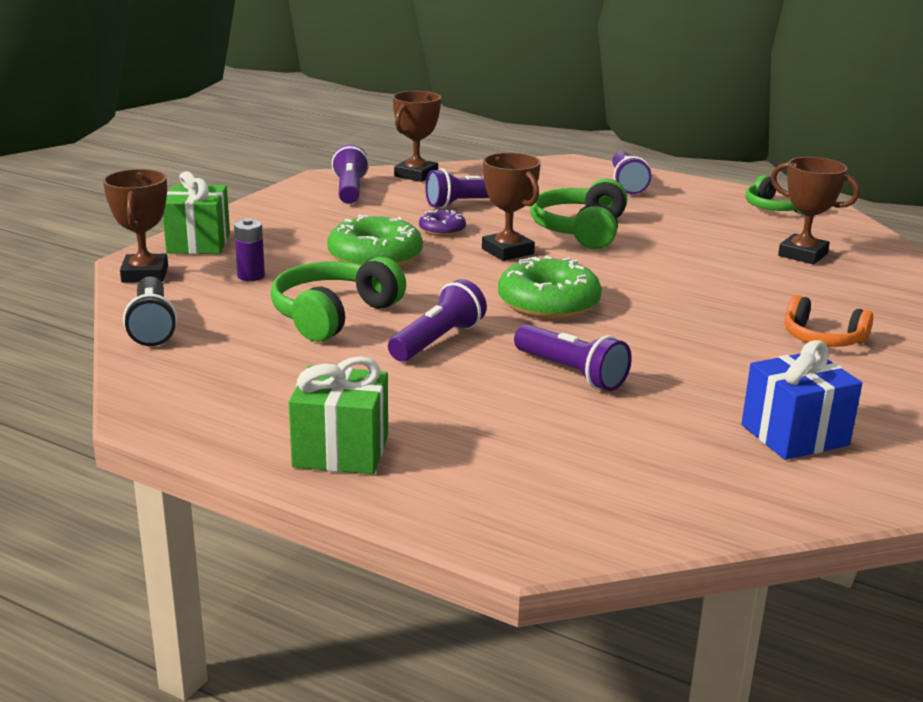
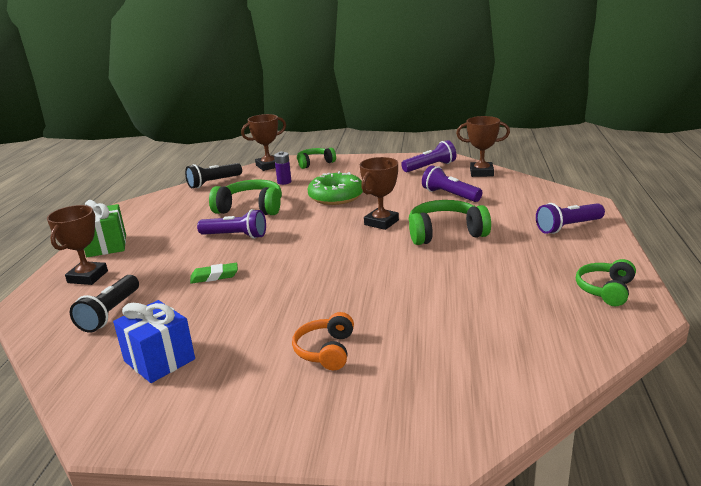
camera: 70 degrees right, 0 degrees up
(198, 243) = (315, 163): green gift -> green headphones
(442, 230) = (396, 200): purple donut -> none
(548, 303) = (310, 250): green donut -> none
(572, 373) = (214, 276): purple flashlight -> green eraser
(631, 463) = (110, 313): none -> black flashlight
(802, 255) = (502, 319): brown trophy -> brown trophy (88, 277)

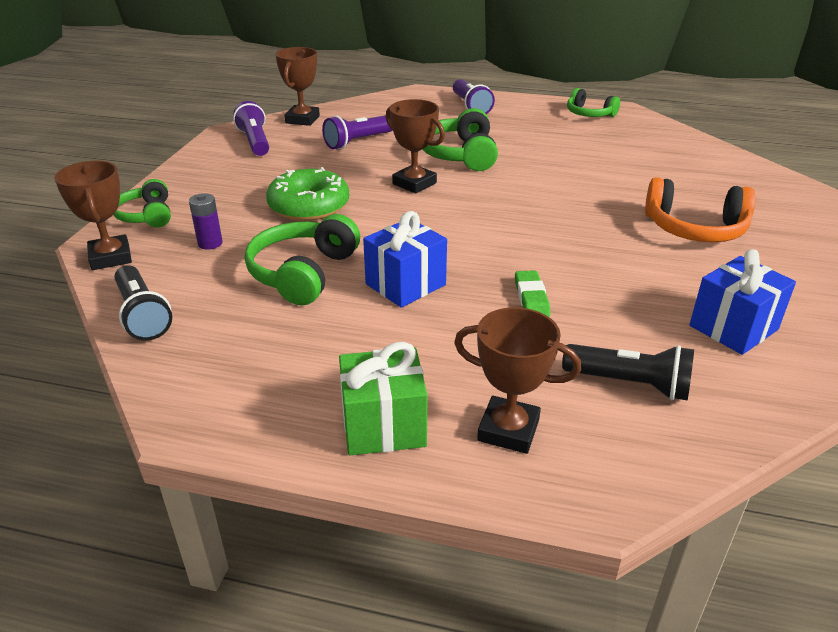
camera: 85 degrees left, 10 degrees up
(236, 236) = (405, 284): purple flashlight -> blue gift
(326, 351) = (695, 229): orange headphones -> orange headphones, size x1.55

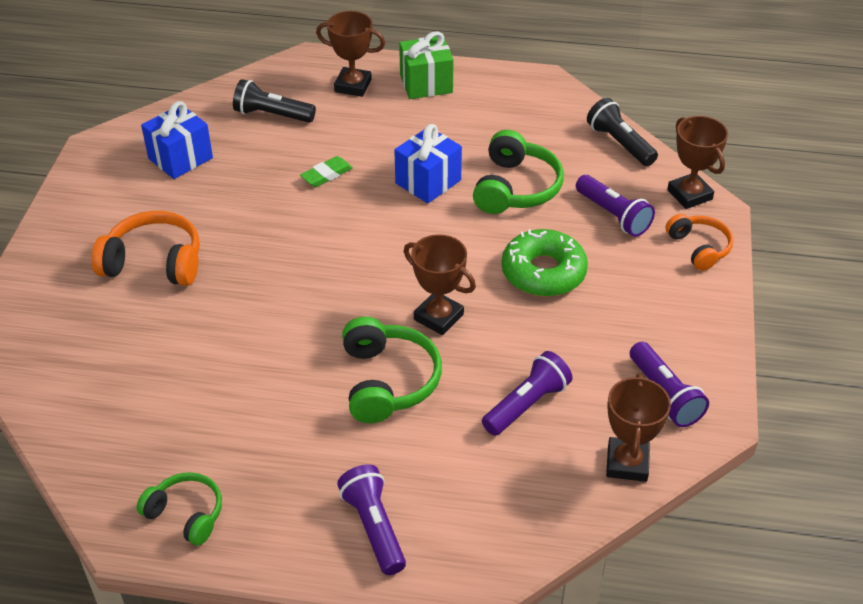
camera: 175 degrees right, 10 degrees up
(146, 215) = (699, 248): green headphones -> orange headphones
(210, 243) = (613, 215): purple battery -> purple flashlight
(531, 298) = (326, 175): green eraser -> green eraser turned 60 degrees clockwise

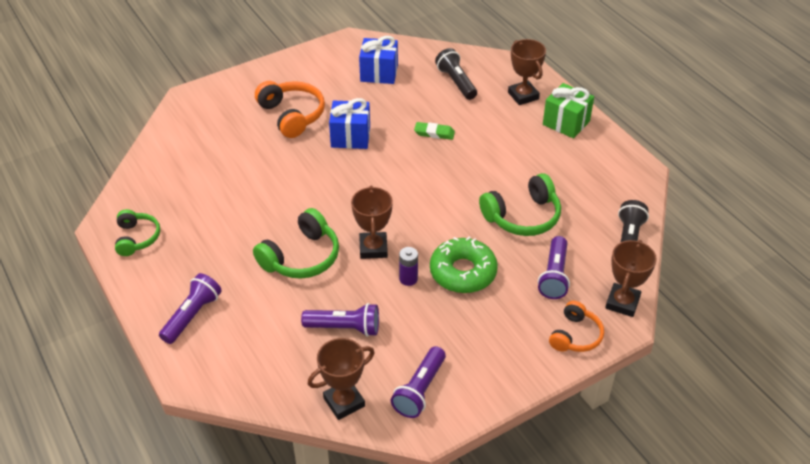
camera: 50 degrees right, 0 degrees up
(428, 182) = (480, 176): blue gift -> blue gift (350, 137)
(510, 316) = (408, 279): none -> purple battery

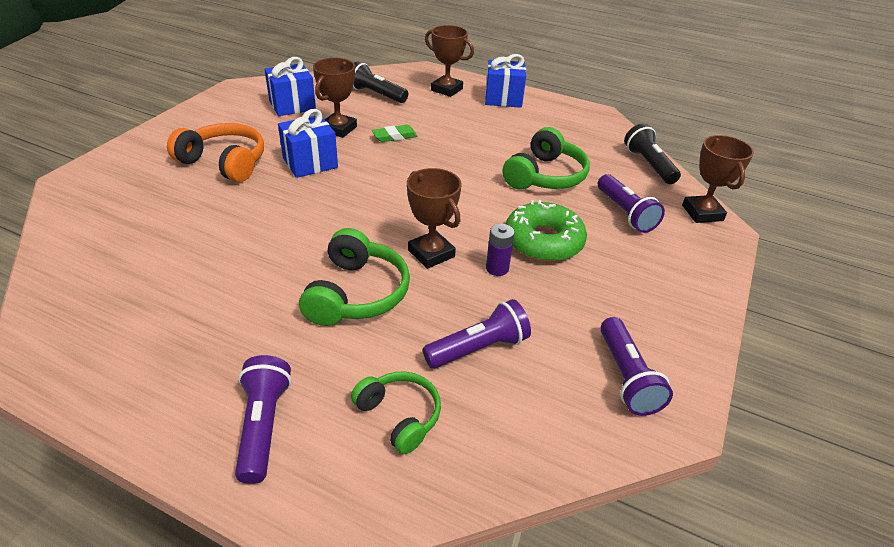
camera: 35 degrees left, 5 degrees down
(137, 238) = (99, 360): green headphones -> green headphones (399, 416)
(344, 402) = (561, 436): brown trophy -> brown trophy (338, 129)
(566, 123) = (503, 99): green gift -> blue gift
(575, 335) = (700, 255): orange headphones -> none

